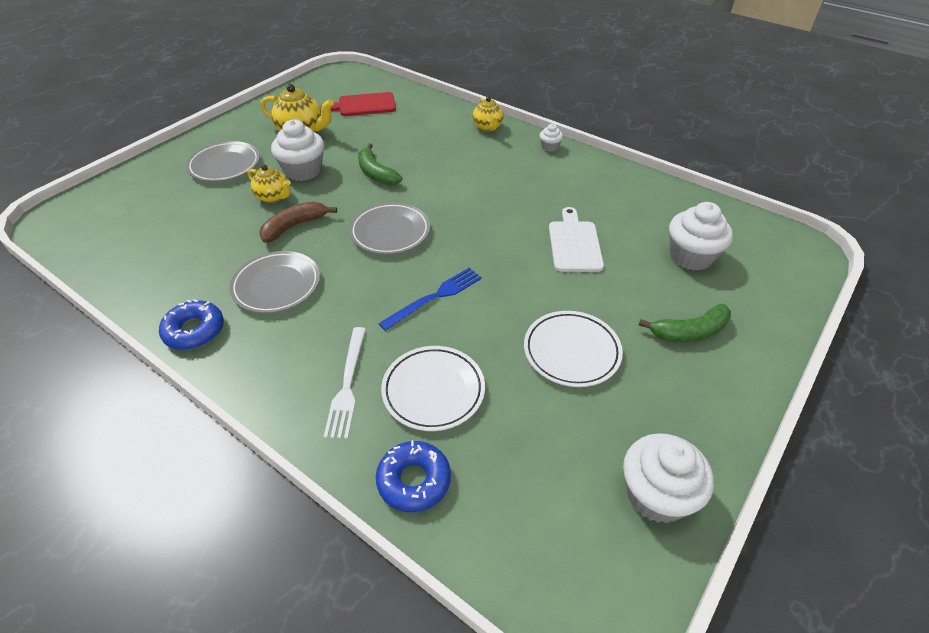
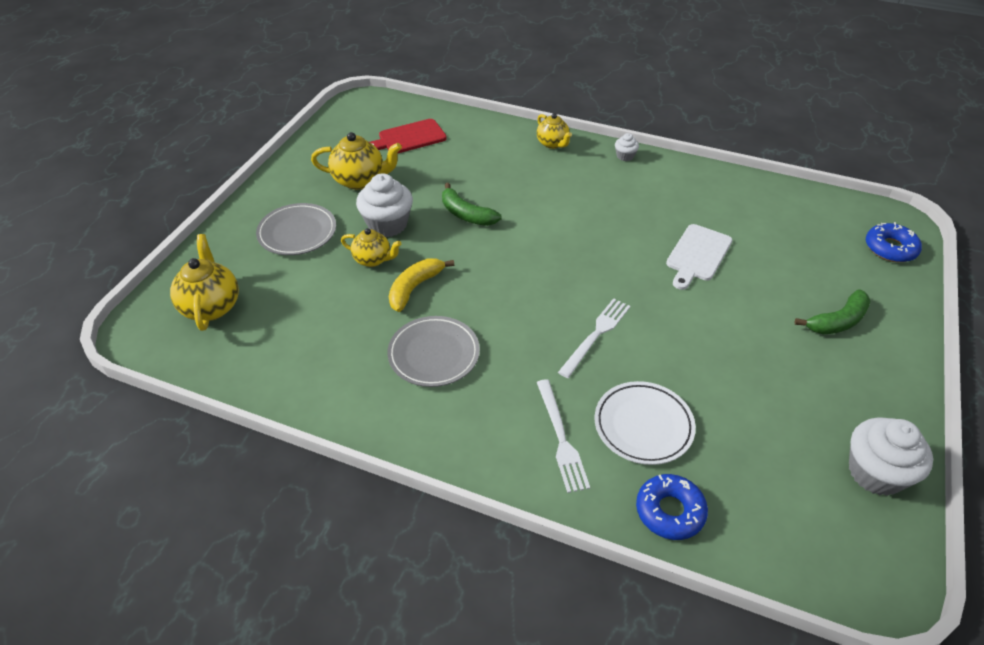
camera: 15 degrees left, 0 degrees up
(119, 211) = (211, 306): none -> yellow teapot
(194, 331) = (378, 419): blue donut -> blue donut (890, 248)
(294, 226) = (414, 288): brown banana -> yellow banana
(390, 232) = (516, 276): grey plate -> none
(435, 297) = (596, 335): blue fork -> white fork
(571, 351) = (746, 361): white plate -> none
(574, 244) = (698, 255): white cutting board -> white cutting board turned 135 degrees counterclockwise
(691, 256) = (807, 248): white cupcake -> none

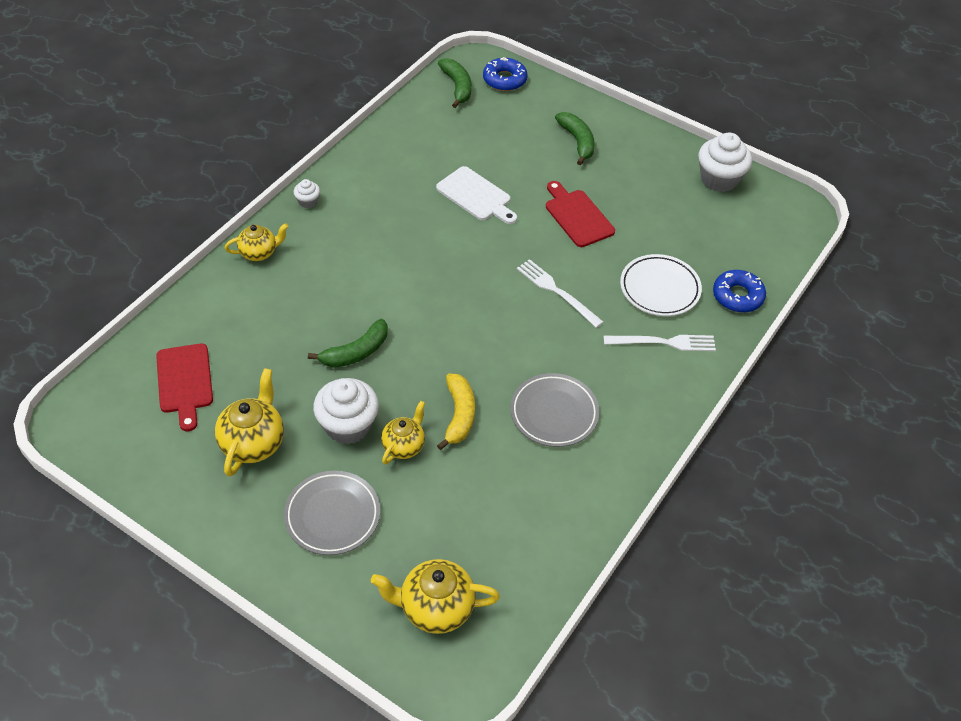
camera: 80 degrees left, 5 degrees up
(414, 288) = (459, 415): yellow banana -> yellow banana turned 135 degrees counterclockwise
(716, 337) = (577, 216): none -> red cutting board
(848, 216) = (457, 87): none -> green banana

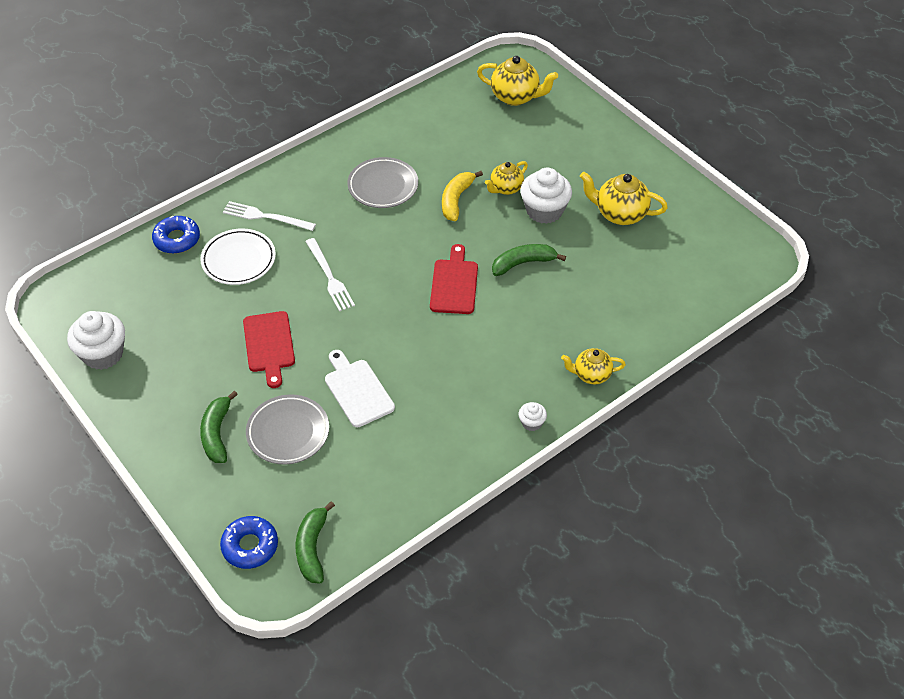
camera: 160 degrees left, 0 degrees up
(185, 382) = (670, 270): red cutting board -> red cutting board (454, 284)
(253, 443) = (619, 214): yellow teapot -> yellow teapot turned 75 degrees clockwise
(332, 515) = (570, 157): grey plate -> grey plate (288, 432)

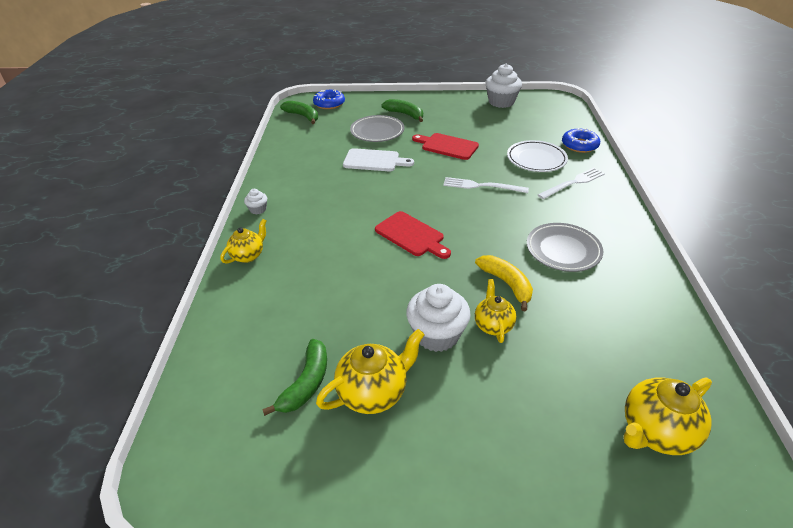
camera: 130 degrees right, 10 degrees down
(523, 263) = (390, 282): green banana -> green banana (306, 383)

